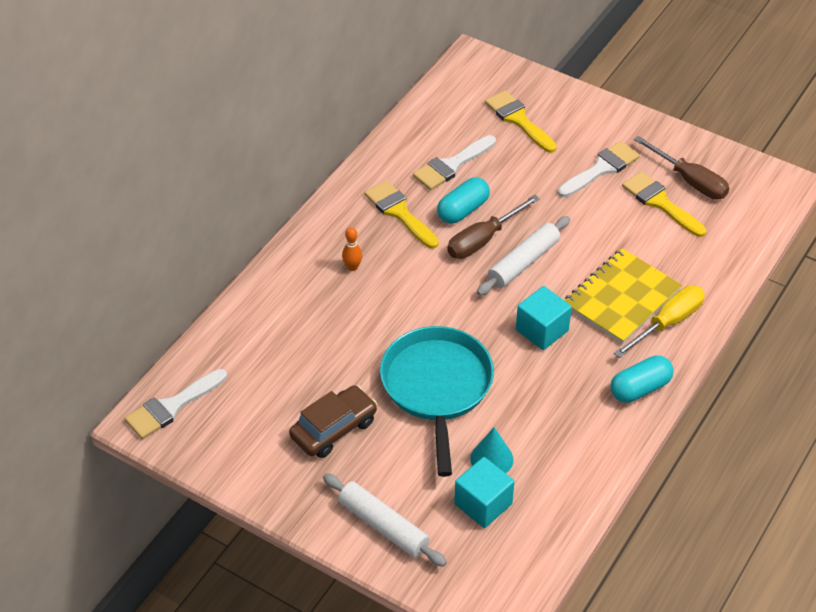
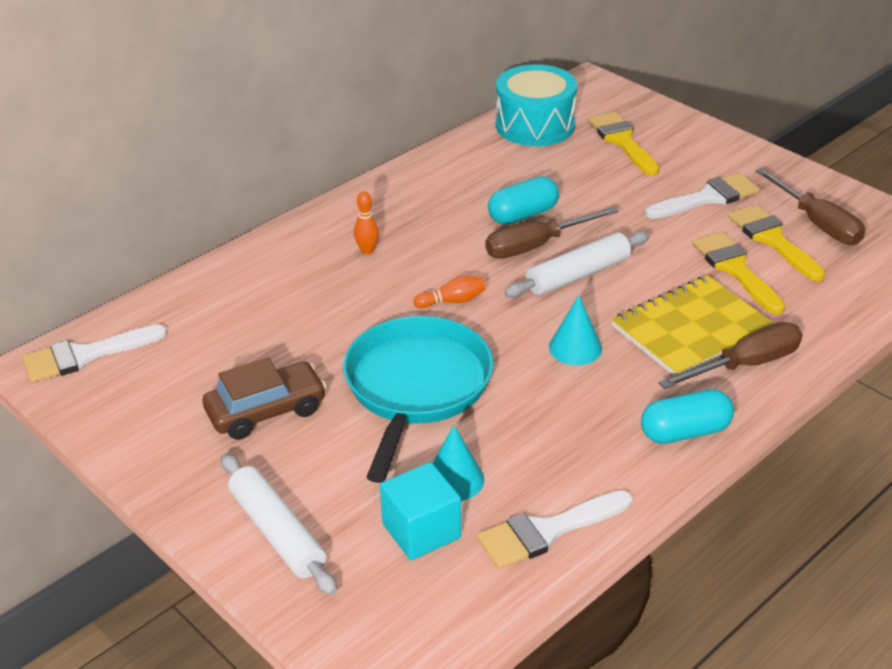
camera: 15 degrees right, 10 degrees down
(399, 212) = (446, 207): yellow brush -> yellow brush (735, 269)
(436, 304) = (452, 301): none -> orange bowling pin
(442, 113) = (535, 125): none -> turquoise drum
(451, 165) = (526, 172): white brush -> white brush (547, 531)
(542, 330) = (575, 348): turquoise cube -> turquoise cone
(667, 323) = (745, 365): yellow screwdriver -> brown screwdriver

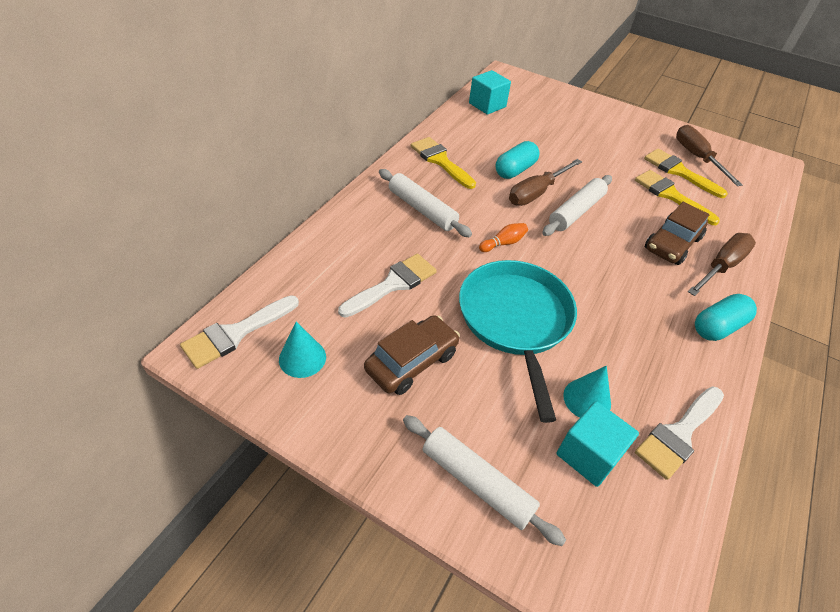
camera: 20 degrees left, 10 degrees up
(367, 250) = (422, 209): orange bowling pin -> white rolling pin
(535, 125) = (487, 105): turquoise drum -> turquoise cube
(575, 348) = (607, 269): turquoise cone -> turquoise cone (302, 358)
(622, 141) = (548, 112): yellow brush -> yellow brush (440, 161)
(692, 329) = (672, 244): yellow notebook -> brown car
(708, 198) = (623, 146): white brush -> white brush (393, 284)
(817, 223) = (697, 157): brown screwdriver -> brown screwdriver turned 150 degrees counterclockwise

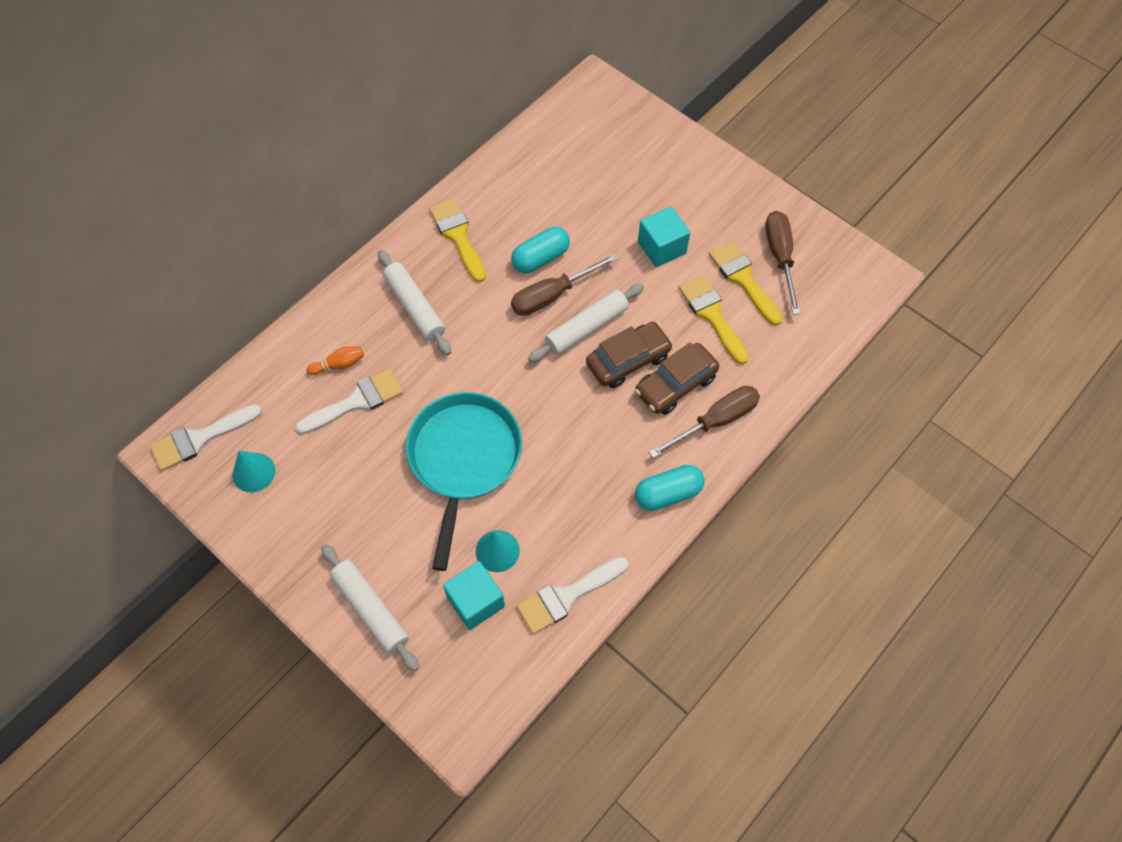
camera: 15 degrees right, 15 degrees up
(411, 362) = (350, 490): brown car -> brown car (628, 360)
(487, 105) = (548, 143): turquoise cube -> turquoise cube (662, 247)
(503, 243) = (487, 363): orange bowling pin -> orange bowling pin (339, 365)

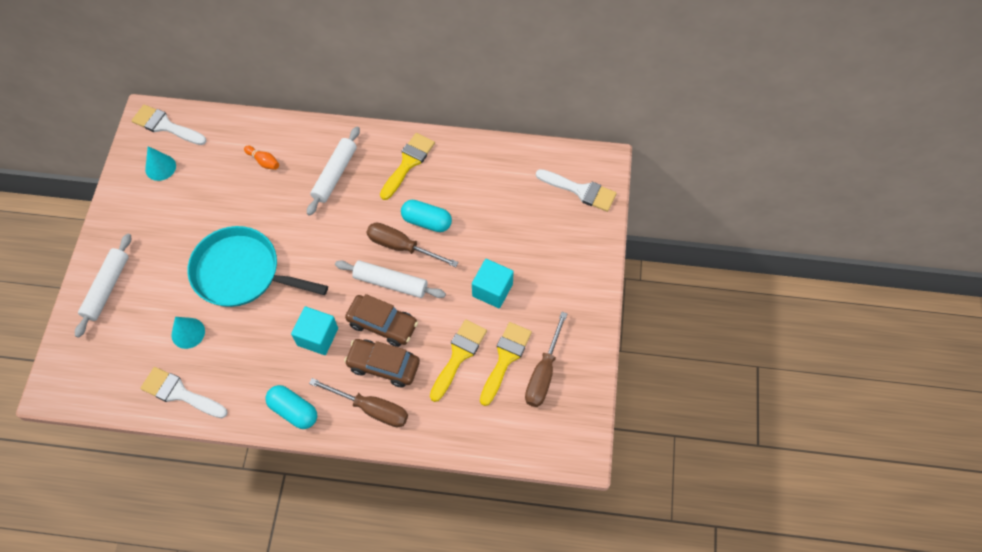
camera: 55 degrees right, 0 degrees up
(357, 401) = (244, 188): white brush -> white brush (581, 191)
(463, 459) = (241, 272): turquoise pan -> turquoise pan turned 135 degrees counterclockwise
(476, 601) = (145, 342): turquoise cube -> turquoise cube (317, 337)
(780, 257) = (543, 373): brown screwdriver -> brown screwdriver turned 150 degrees clockwise

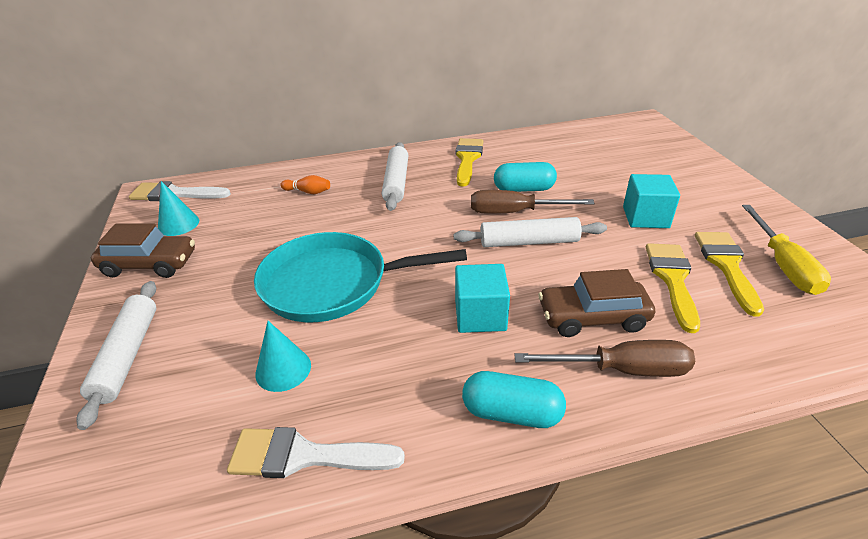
camera: 20 degrees left, 25 degrees down
(382, 324) = (553, 278): brown car -> brown car (150, 264)
(543, 373) = (783, 265): brown screwdriver -> yellow screwdriver
(581, 191) = (647, 138): white brush -> none

